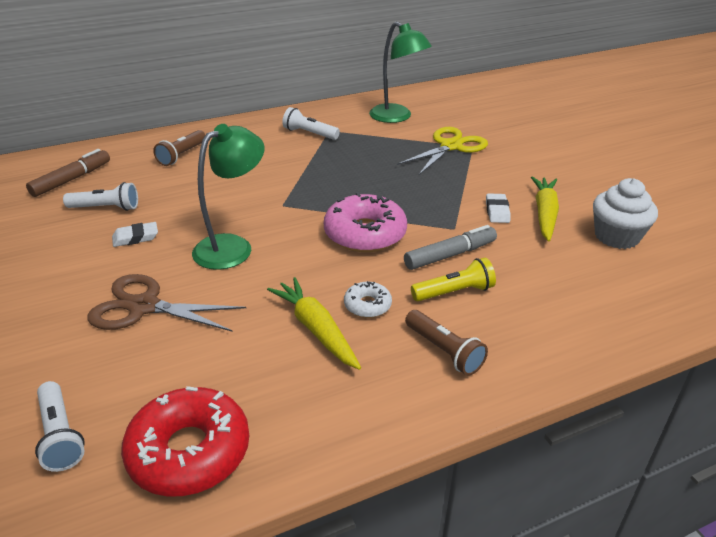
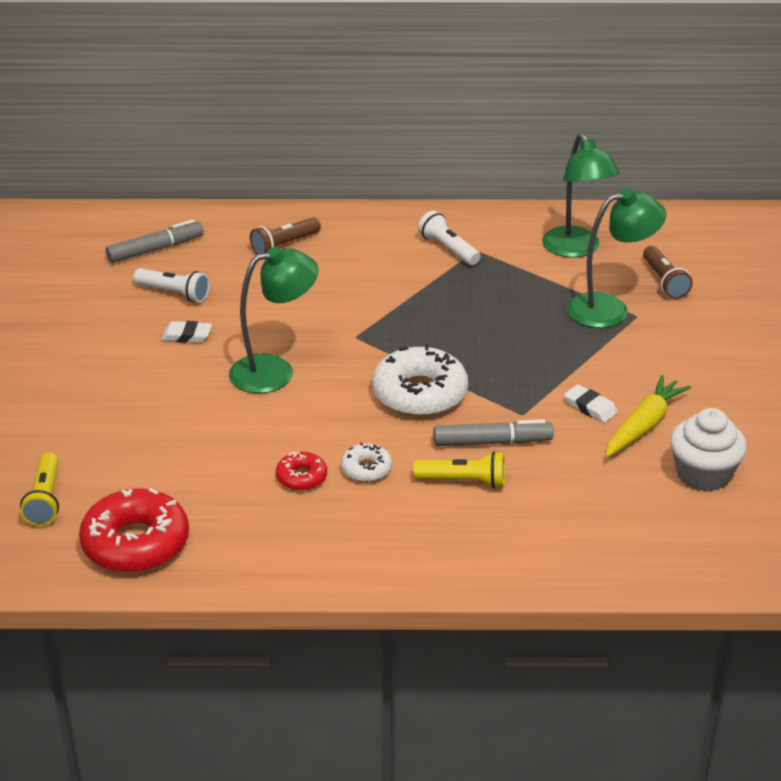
camera: 25 degrees right, 0 degrees up
(60, 435) = (45, 500): white flashlight -> yellow flashlight
(72, 179) = (156, 249): brown marker -> grey marker
(144, 306) = (160, 410): brown scissors -> none
(316, 329) = (301, 477): yellow carrot -> red donut
(365, 234) = (419, 394): pink donut -> white donut
(444, 351) = (406, 533): brown flashlight -> brown flashlight (664, 281)
(451, 146) = (610, 309): yellow scissors -> green lamp
(497, 211) = (590, 407): white eraser -> white eraser turned 75 degrees counterclockwise

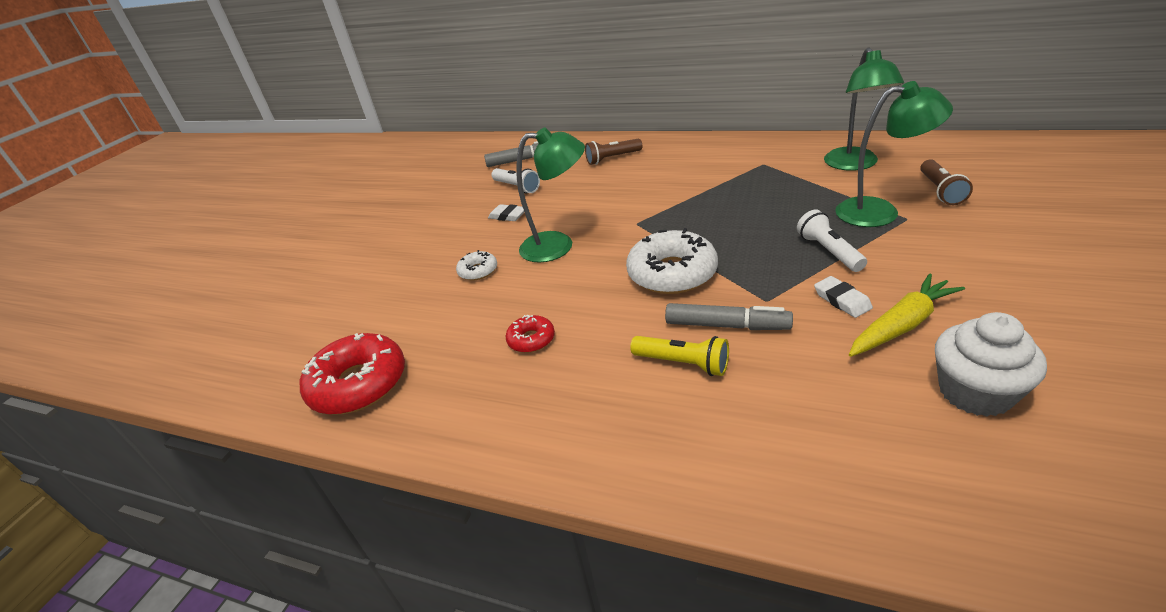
camera: 25 degrees right, 0 degrees up
(45, 500) = (322, 334): yellow flashlight -> none
(366, 469) = (593, 338): white donut -> white donut (478, 271)
(448, 249) = (740, 163): white flashlight -> white flashlight (829, 251)

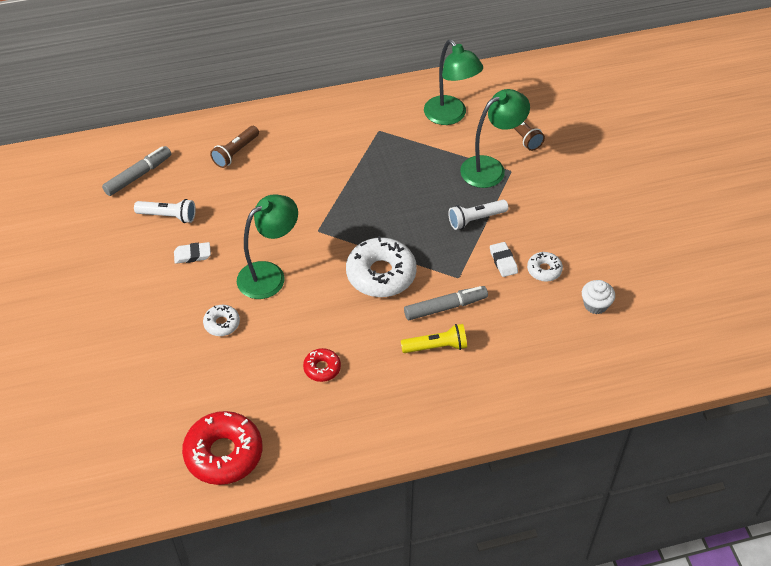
camera: 40 degrees left, 15 degrees up
(829, 251) = (475, 219): white flashlight -> white flashlight turned 60 degrees counterclockwise
(842, 300) = (503, 261): white eraser -> white eraser turned 45 degrees clockwise
(901, 325) = (544, 270): yellow carrot -> white donut
(975, 392) = (595, 305): white cupcake -> white cupcake, size x0.64

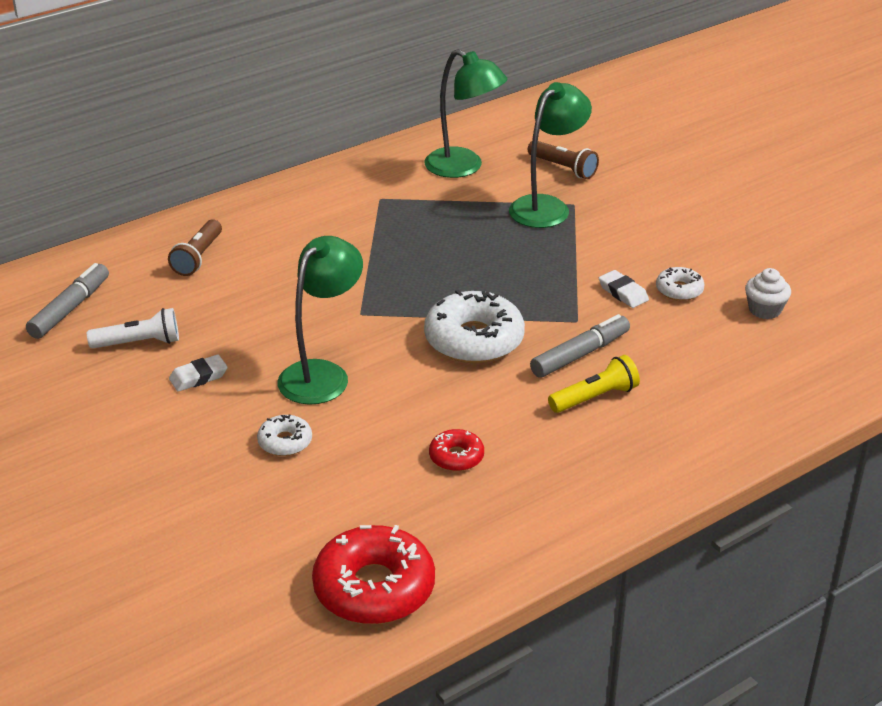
camera: 20 degrees left, 15 degrees down
(475, 219) = (561, 259): white flashlight -> none

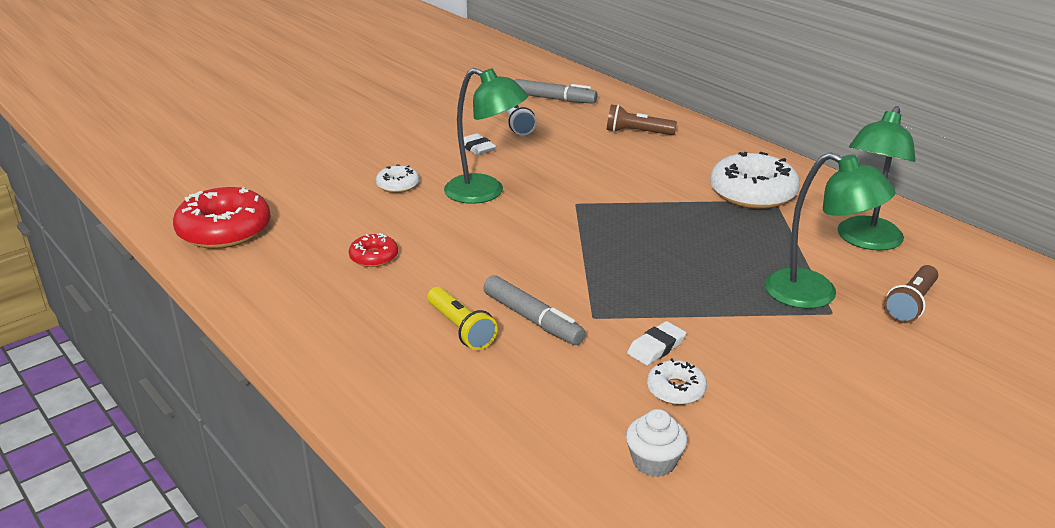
camera: 85 degrees right, 5 degrees down
(474, 340) = (547, 259): white donut -> white donut (752, 193)

